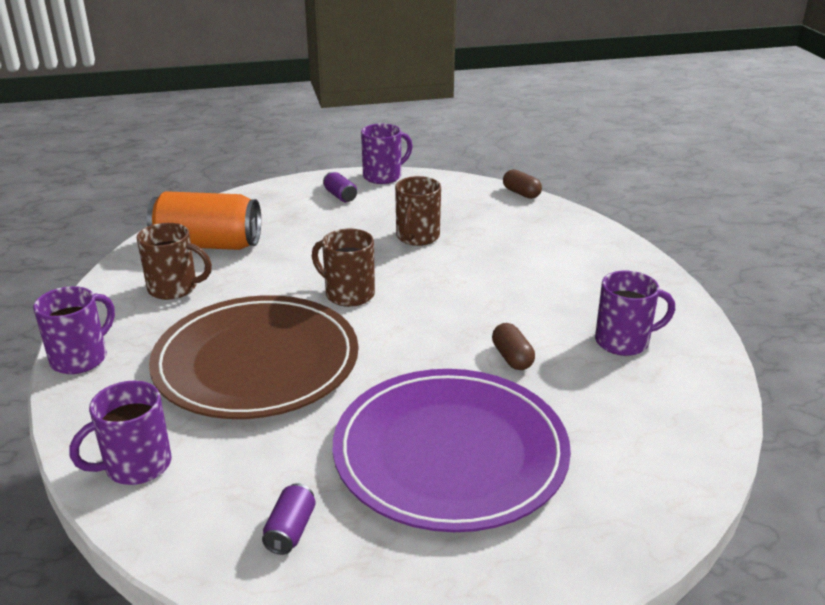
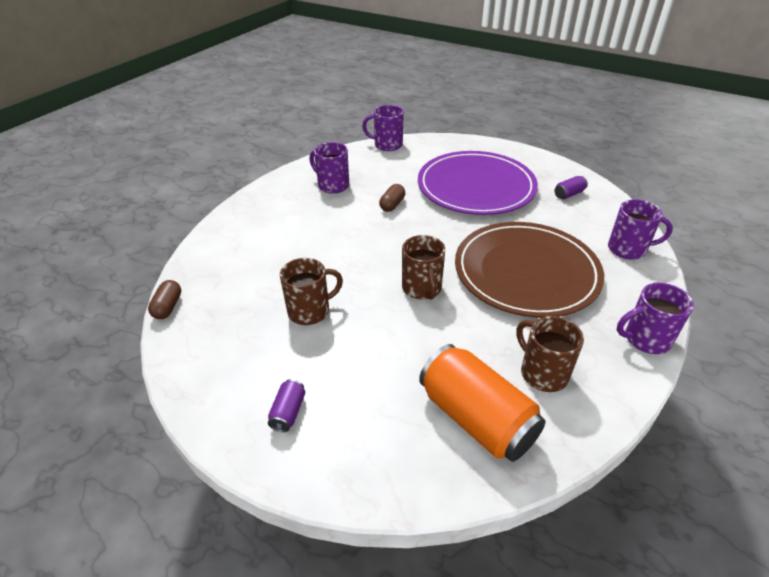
camera: 135 degrees left, 10 degrees up
(383, 176) = (208, 418): purple mug -> purple mug (387, 145)

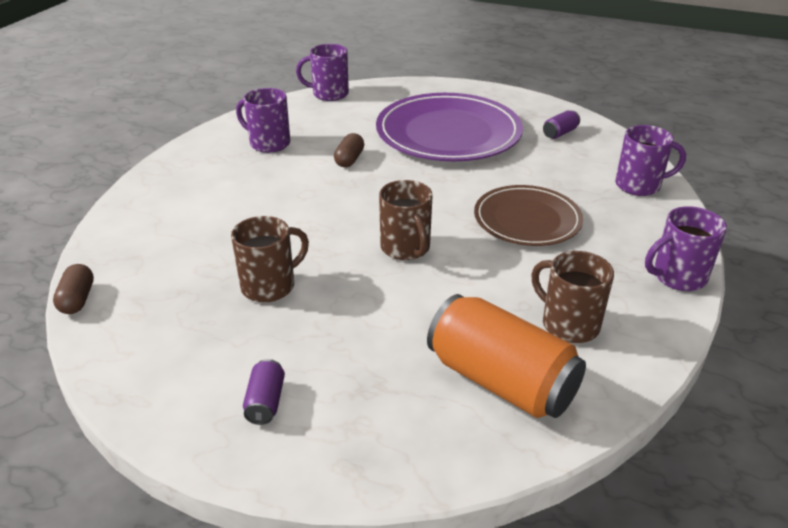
camera: 10 degrees left, 5 degrees down
(526, 272) = (527, 219): brown plate -> brown plate, size x0.61

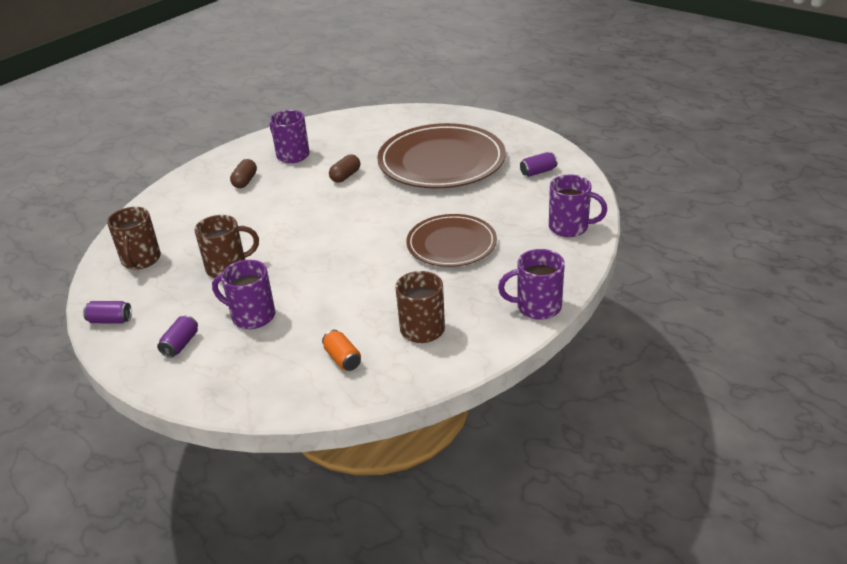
camera: 20 degrees right, 0 degrees up
(77, 299) = (100, 258): brown capsule -> brown capsule (245, 181)
(139, 385) = (110, 320): none -> purple can
(329, 94) = (366, 115): purple mug -> purple mug (252, 316)
(406, 248) = (341, 254): brown mug -> brown mug (141, 260)
(448, 133) = (441, 161): purple plate -> brown plate
(501, 381) = (342, 359): orange can -> orange can, size x0.42

